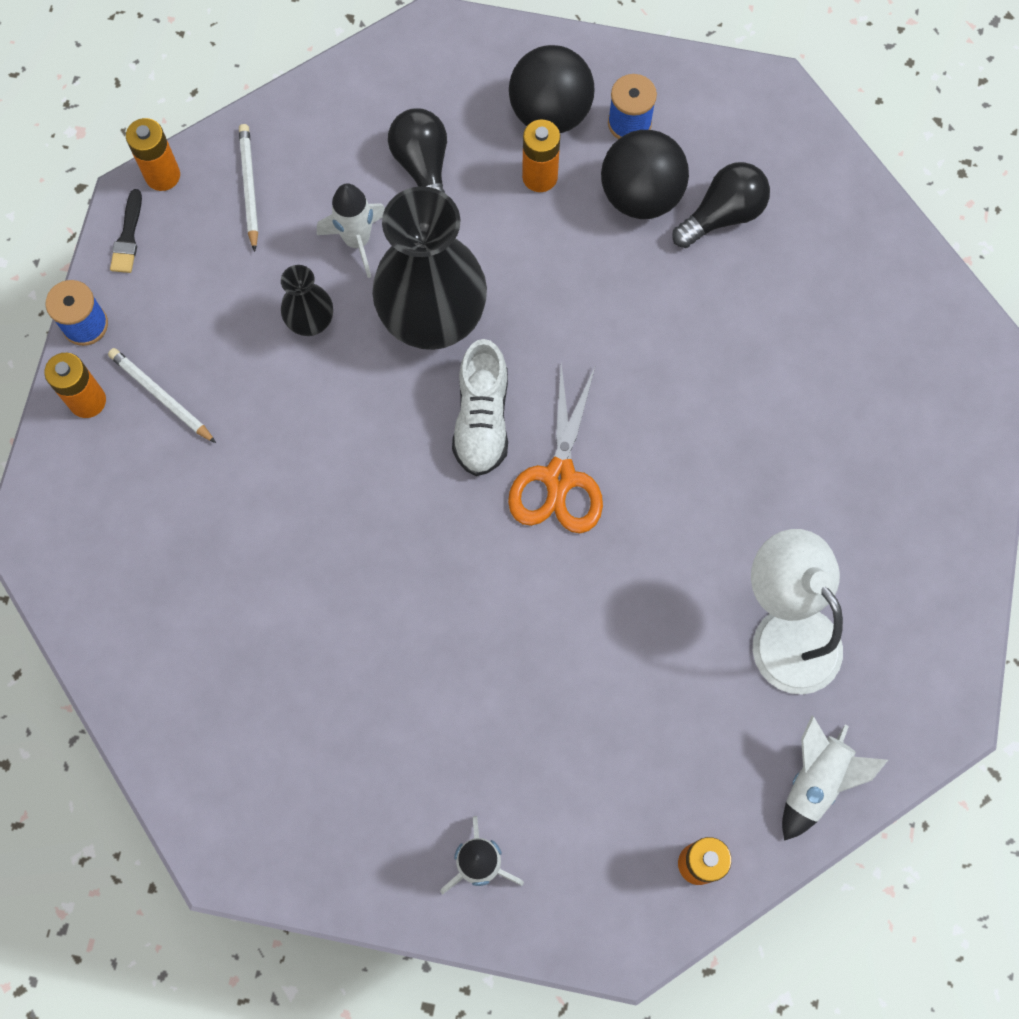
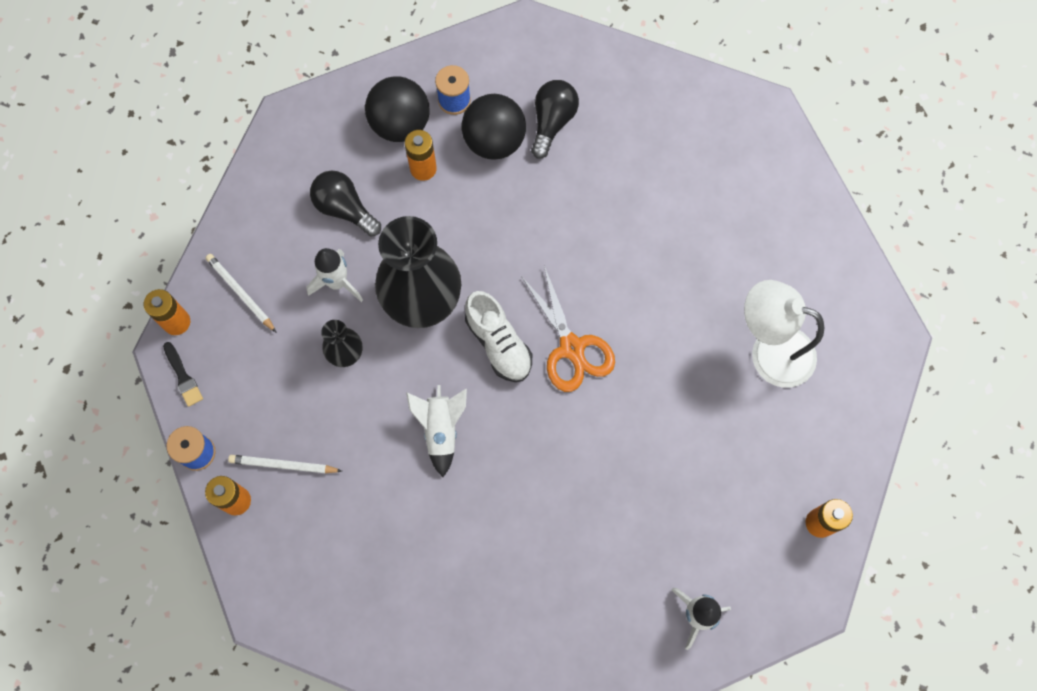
camera: 35 degrees left, 0 degrees up
(815, 781) = (849, 427): white rocket -> white rocket (441, 430)

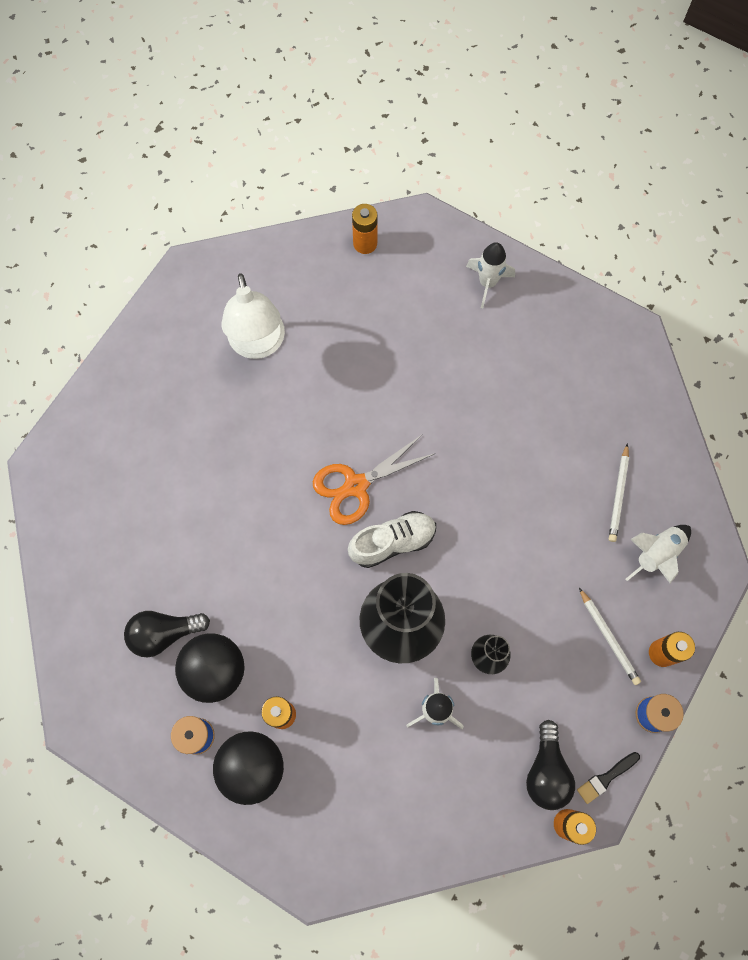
camera: 125 degrees left, 0 degrees up
(183, 377) = (606, 778): black brush -> black brush turned 150 degrees counterclockwise
(241, 293) = (502, 788): white pencil -> white pencil (618, 495)
(345, 209) = (365, 755): black light bulb -> black light bulb (546, 771)
(441, 430) = (491, 538): white rocket -> white rocket (656, 554)
(498, 344) = (392, 542): white shoe -> white shoe turned 45 degrees clockwise
(571, 347) = (356, 485): orange scissors -> orange scissors turned 150 degrees counterclockwise

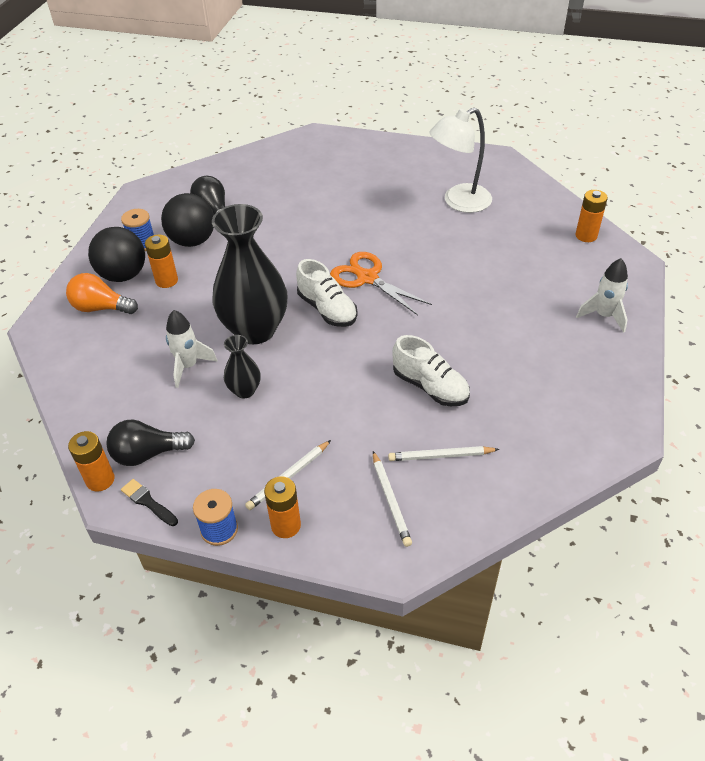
camera: 75 degrees right, 25 degrees down
(305, 801) = (101, 308): none -> orange light bulb
(533, 475) = (430, 387): none -> white shoe
(656, 554) = (390, 500): white rocket -> white pencil

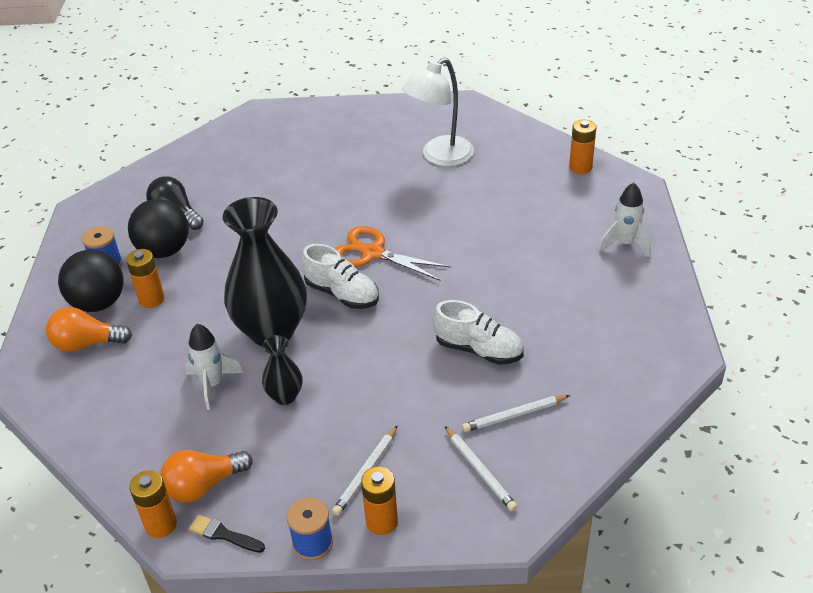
camera: 15 degrees left, 5 degrees down
(148, 454) = (204, 485): black light bulb -> orange light bulb

